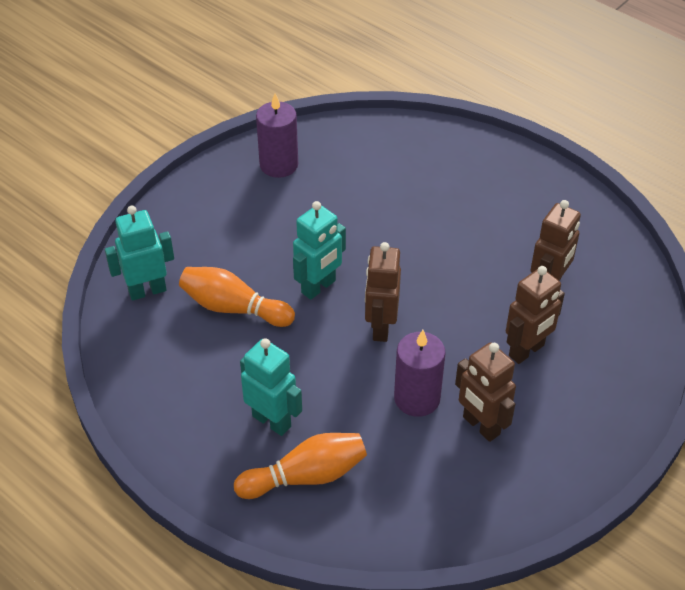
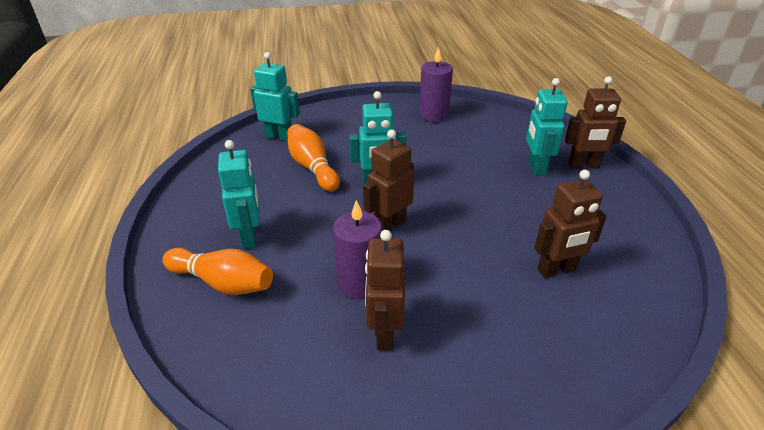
camera: 40 degrees right, 10 degrees down
(440, 181) = (536, 167): none -> turquoise robot
(527, 351) = (486, 304): brown robot -> brown robot (583, 166)

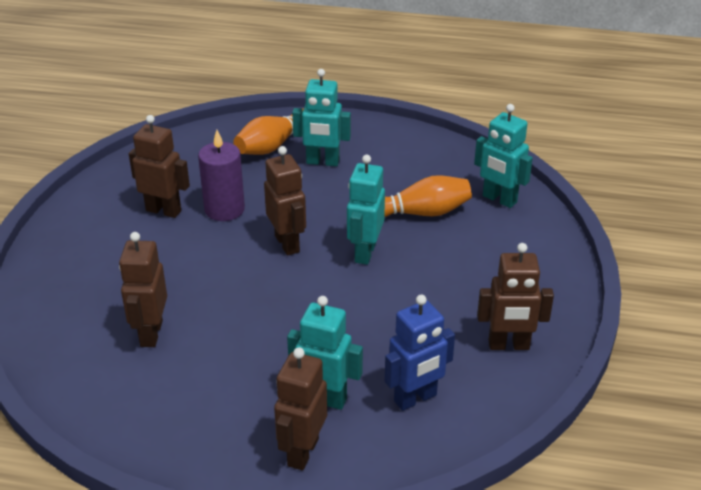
camera: 110 degrees right, 0 degrees up
(279, 137) = (499, 199): turquoise robot -> turquoise robot turned 90 degrees clockwise
(433, 115) = (508, 345): purple candle -> brown robot
(504, 137) = (415, 398): none -> blue robot

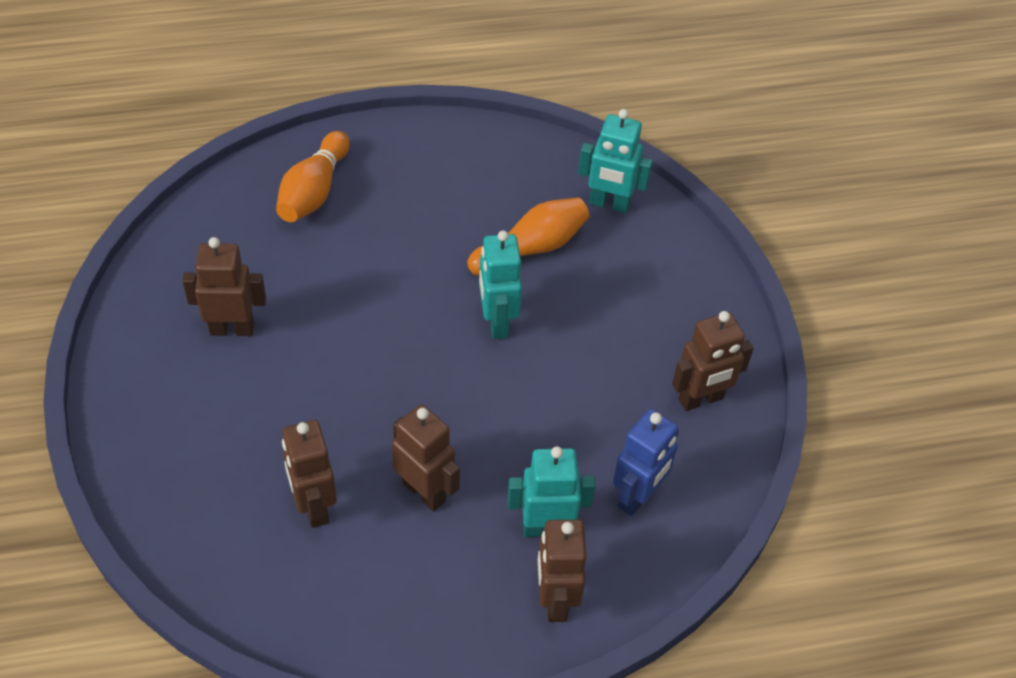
camera: 25 degrees left, 15 degrees up
(224, 209) = (305, 306): purple candle -> none
(287, 244) = (404, 335): brown robot -> brown robot (424, 492)
(322, 162) = (385, 202): turquoise robot -> none

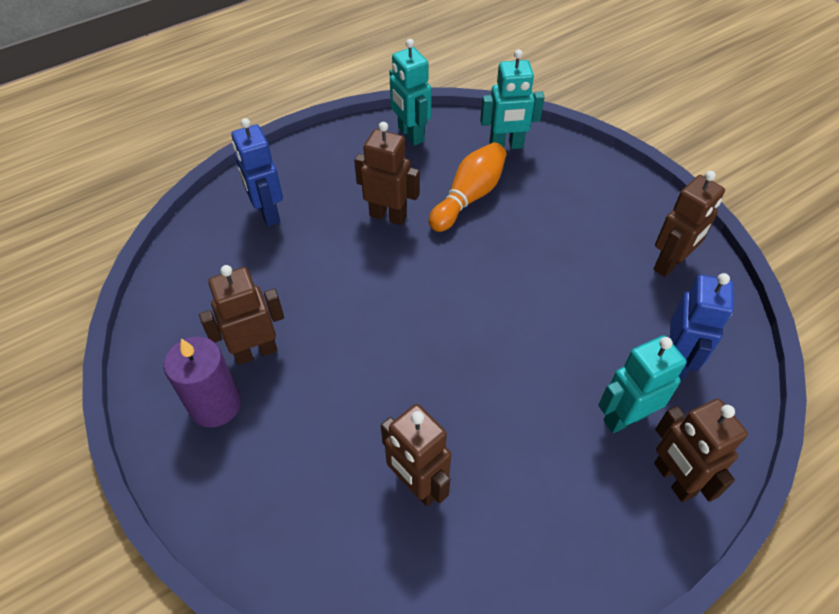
camera: 20 degrees left, 0 degrees up
(172, 364) = (215, 405): none -> purple candle
(314, 191) = (268, 213): orange bowling pin -> blue robot
(424, 492) = (505, 429): brown robot -> brown robot (388, 216)
(497, 322) = (477, 262): turquoise robot -> turquoise robot (410, 135)

